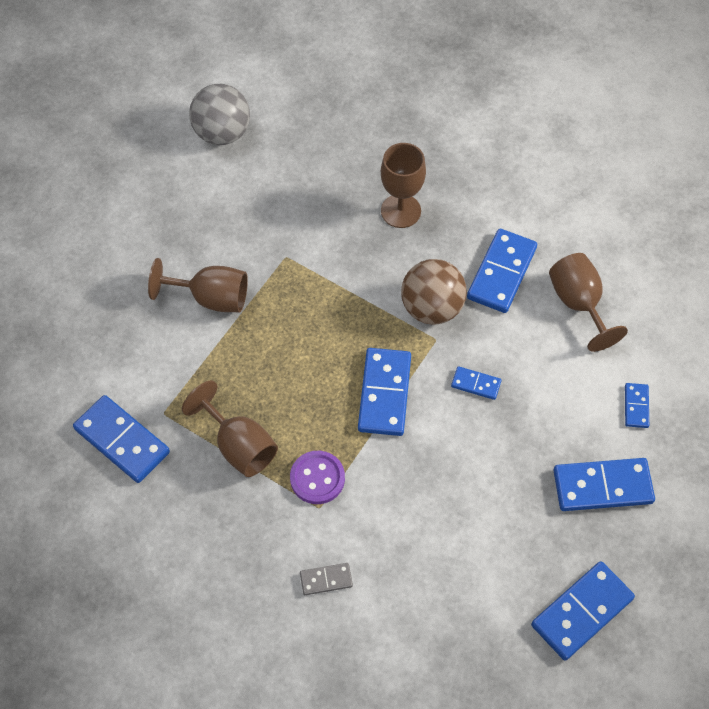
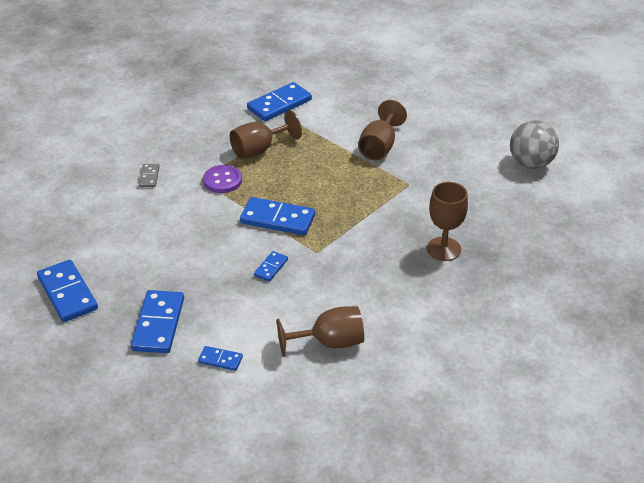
camera: 100 degrees right, 20 degrees down
(432, 308) = (346, 253): brown ball -> none
(502, 273) = (371, 299): blue domino -> none

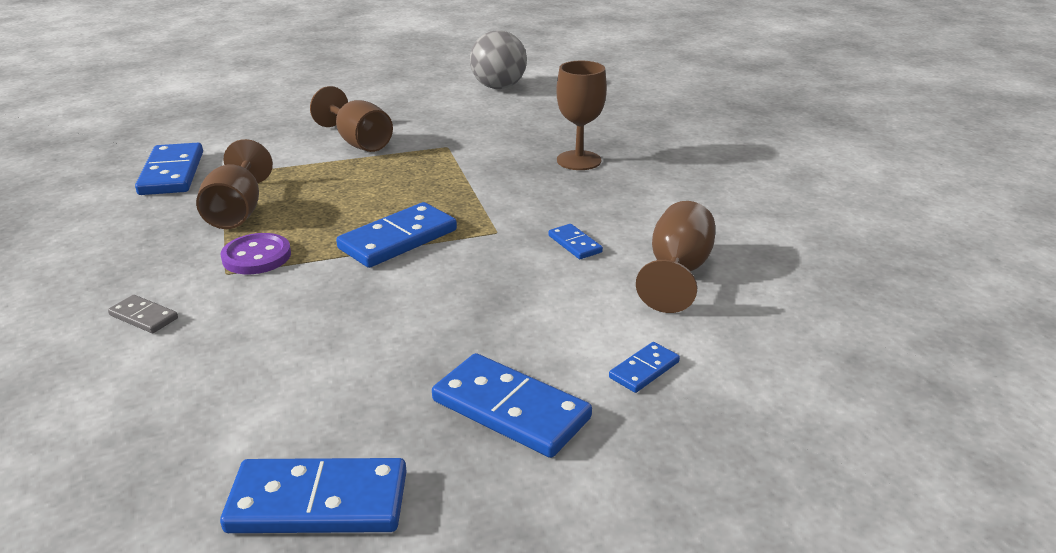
camera: 60 degrees left, 10 degrees down
(271, 267) = (489, 272): blue domino -> blue domino (574, 244)

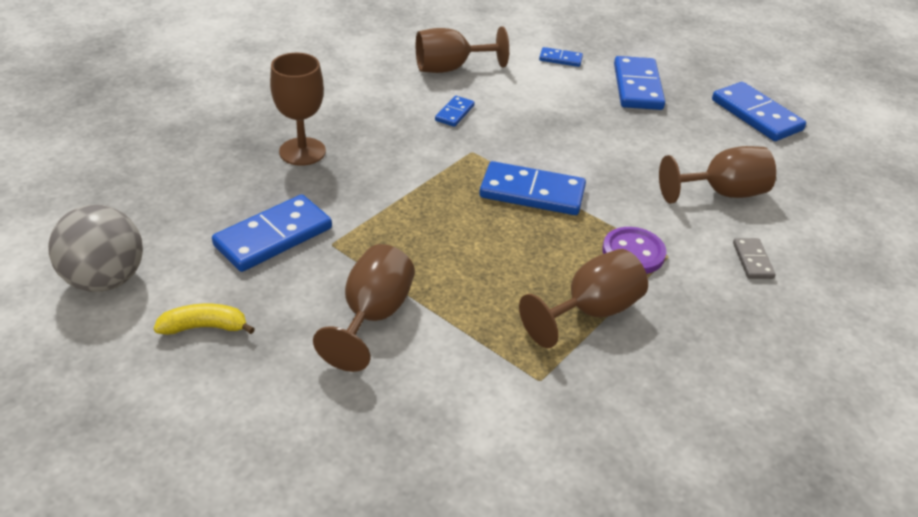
camera: 125 degrees left, 10 degrees up
(172, 173) = (579, 428): blue domino -> blue domino (273, 237)
(240, 355) = (721, 193): none -> brown goblet
(421, 102) = (204, 327): none -> yellow banana

